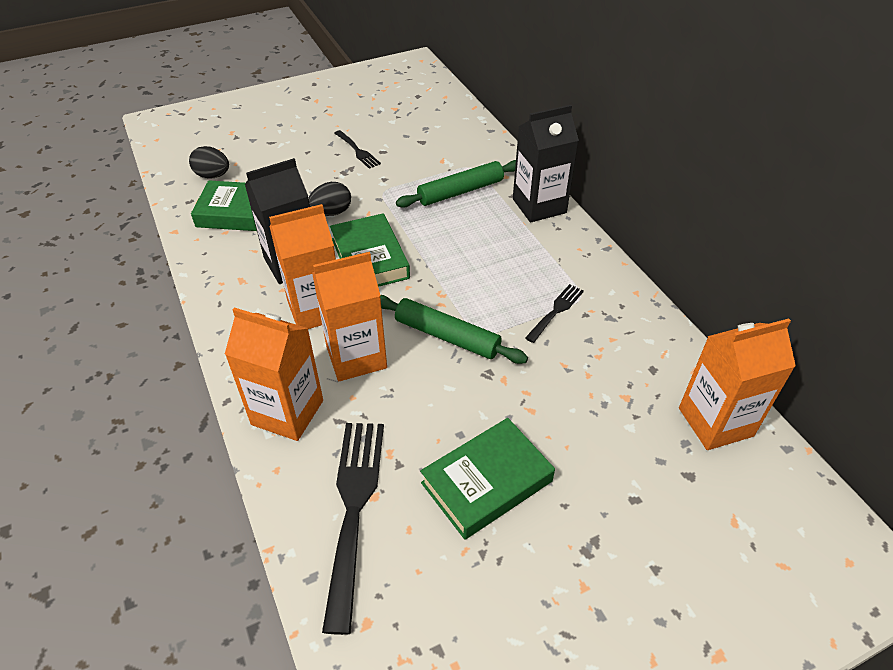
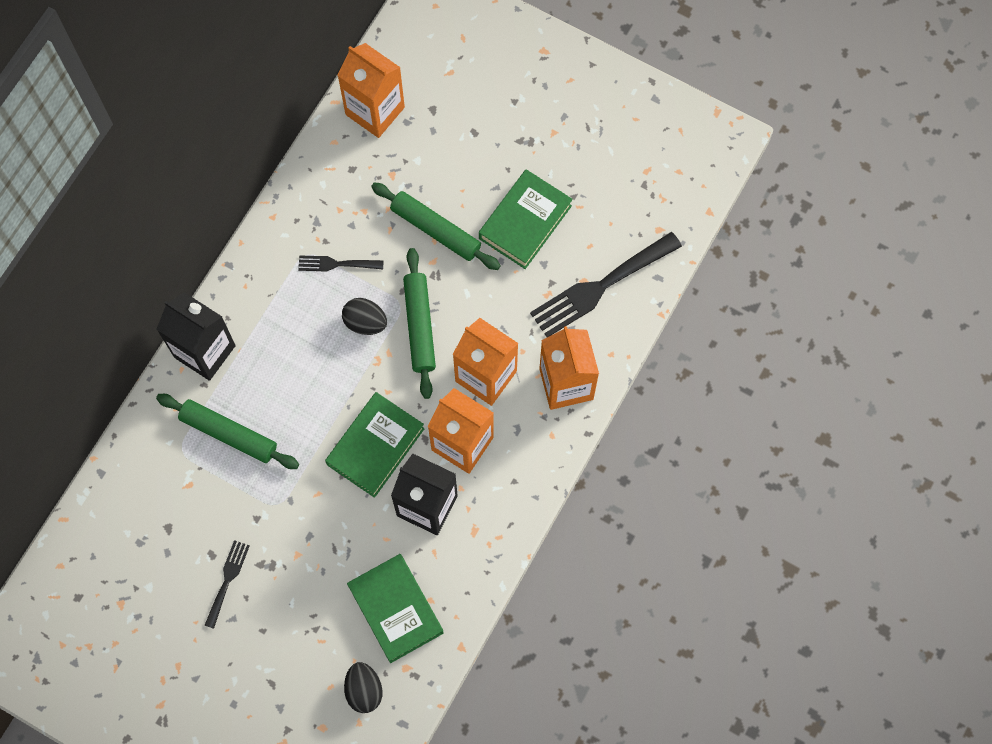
camera: 125 degrees left, 25 degrees up
(332, 212) = (339, 527): black egg -> black egg (365, 322)
(487, 482) = (525, 222): green book -> green book turned 75 degrees counterclockwise
(536, 399) = (435, 230): none -> green rolling pin

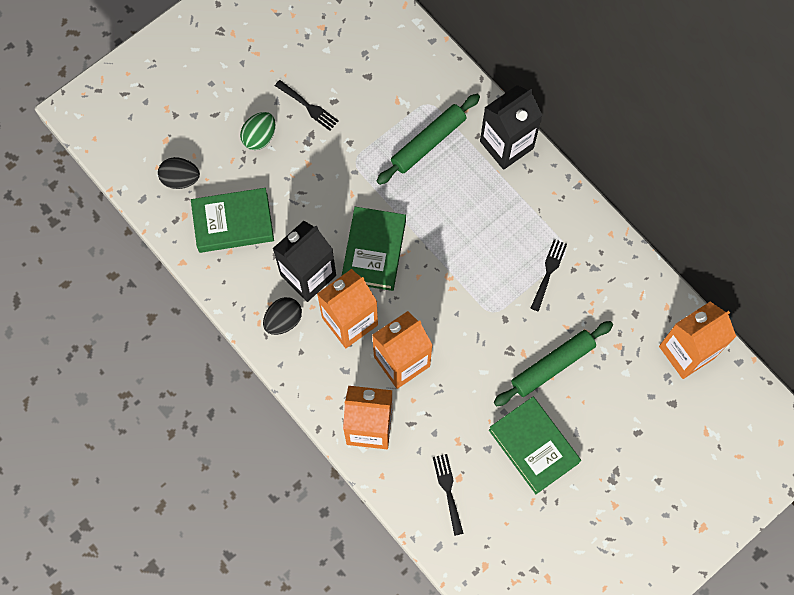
camera: 110 degrees right, 0 degrees up
(283, 621) = (259, 137): none -> green egg
(365, 322) = (486, 278): black egg -> black egg (283, 320)
(375, 446) = (374, 251): green book -> green book turned 45 degrees clockwise
(419, 326) = (467, 322): green rolling pin -> none
(600, 287) = (448, 490): black fork -> black fork, size x0.51

